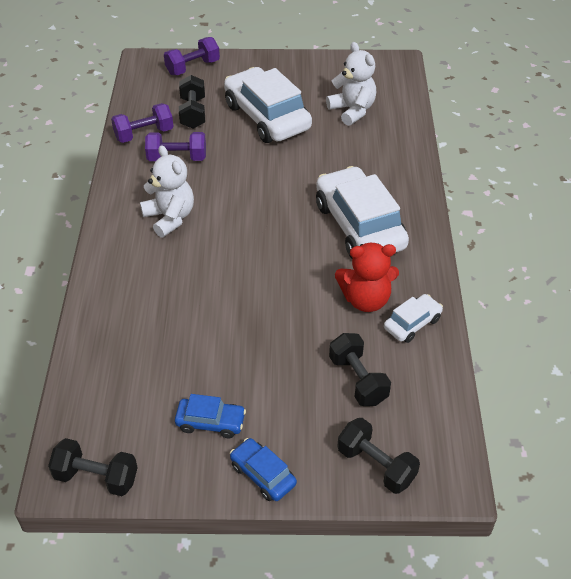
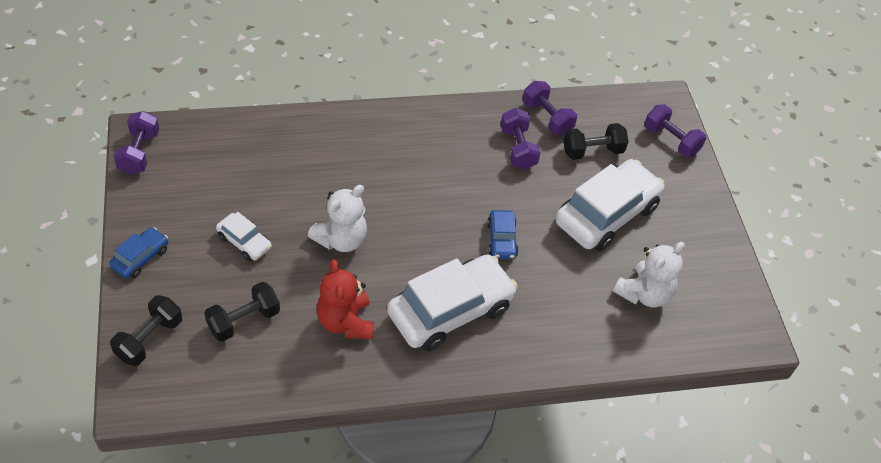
camera: 75 degrees right, 5 degrees up
(96, 477) = (139, 153): black dumbbell -> purple dumbbell
(170, 218) = (431, 155): white teddy bear -> white teddy bear (341, 239)
(210, 422) = (193, 216): blue car -> blue car (501, 240)
(412, 323) = (318, 363): white car -> white car (244, 242)

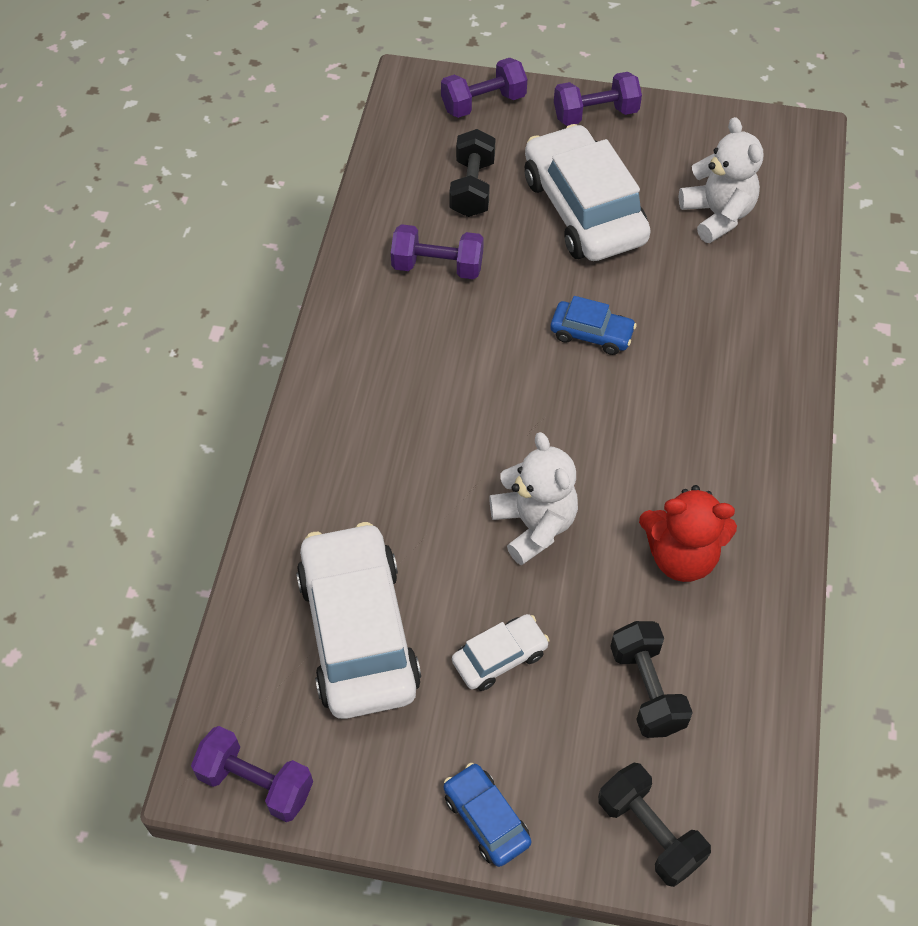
camera: 65 degrees left, 5 degrees up
(450, 311) = (693, 426): white car -> white car (358, 632)
(547, 118) = (394, 217): purple dumbbell -> purple dumbbell (595, 114)

